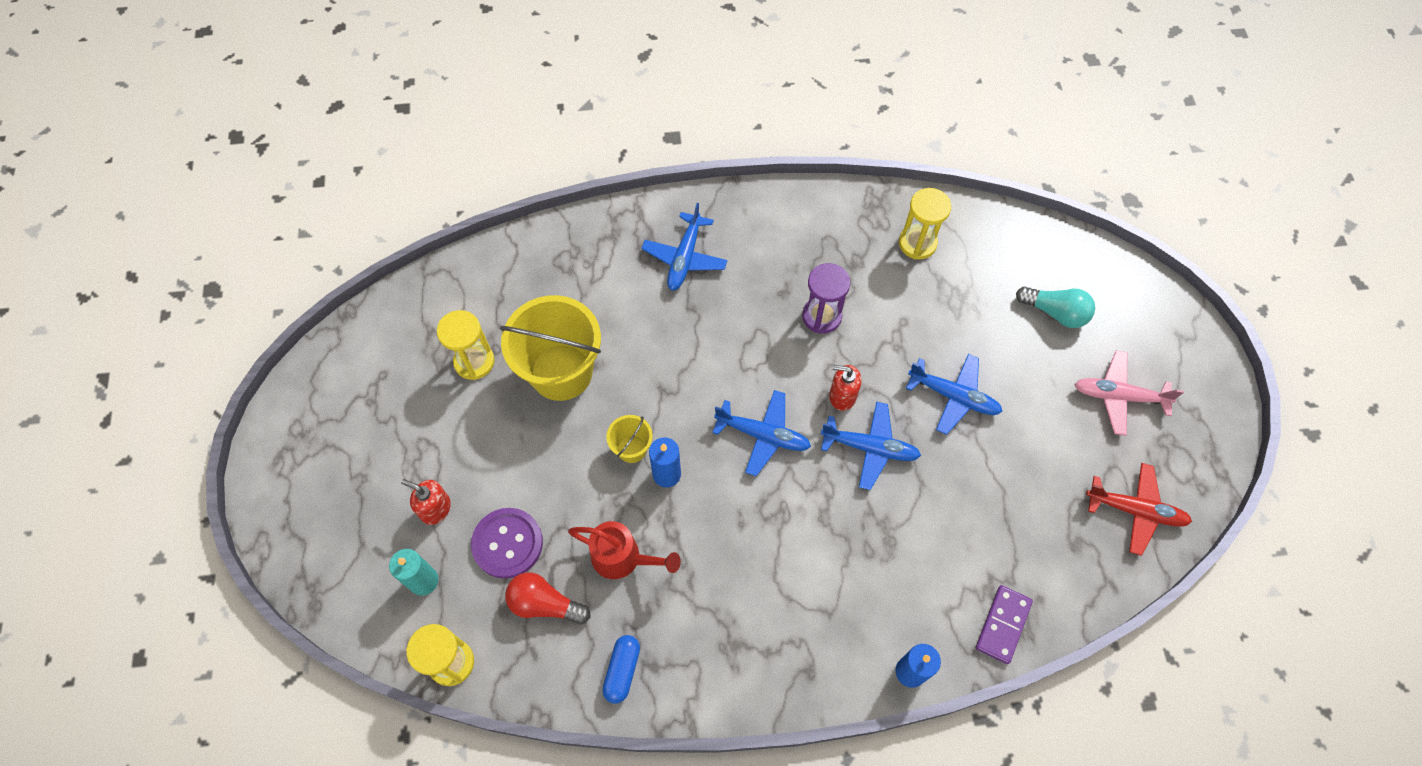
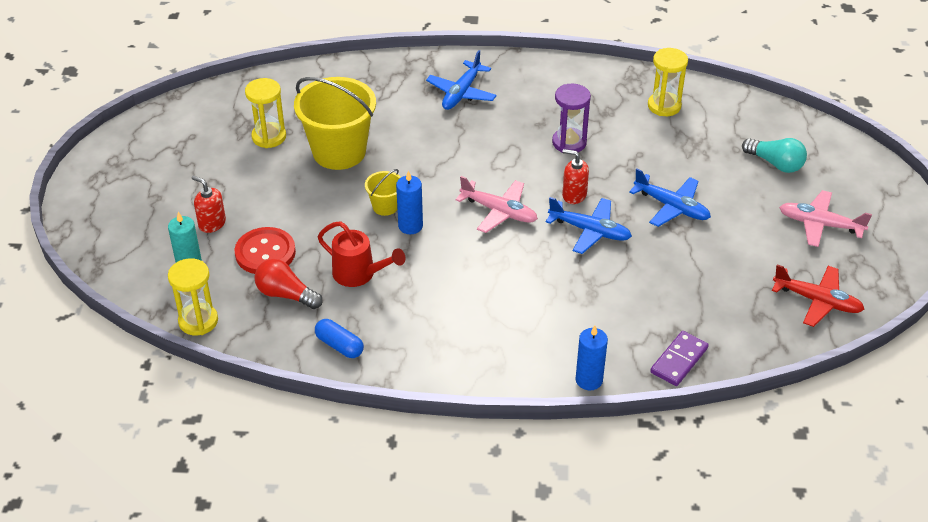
camera: 10 degrees right, 20 degrees down
(507, 543) = (265, 253): purple button -> red button
(622, 670) = (339, 345): blue capsule -> blue capsule turned 75 degrees counterclockwise
(763, 435) = (499, 211): blue plane -> pink plane

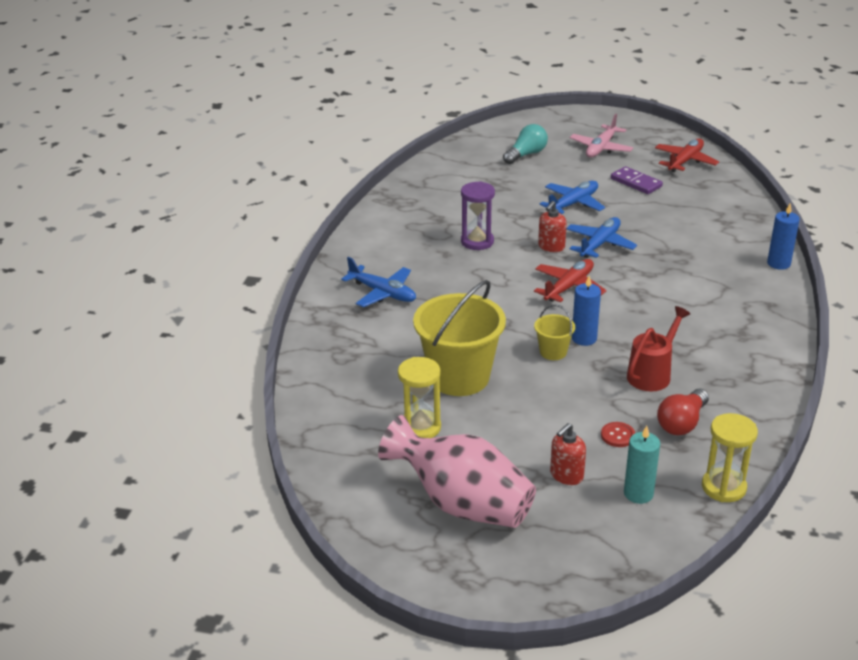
camera: 80 degrees left, 10 degrees down
(177, 168) = (462, 504): none -> pink vase
(265, 253) = (618, 435): red button -> red button, size x0.51
(339, 345) = (751, 391): blue capsule -> none
(499, 211) = (569, 287): pink plane -> red plane
(664, 106) = (437, 191): yellow hourglass -> none
(679, 360) = (752, 223): purple domino -> purple domino (636, 183)

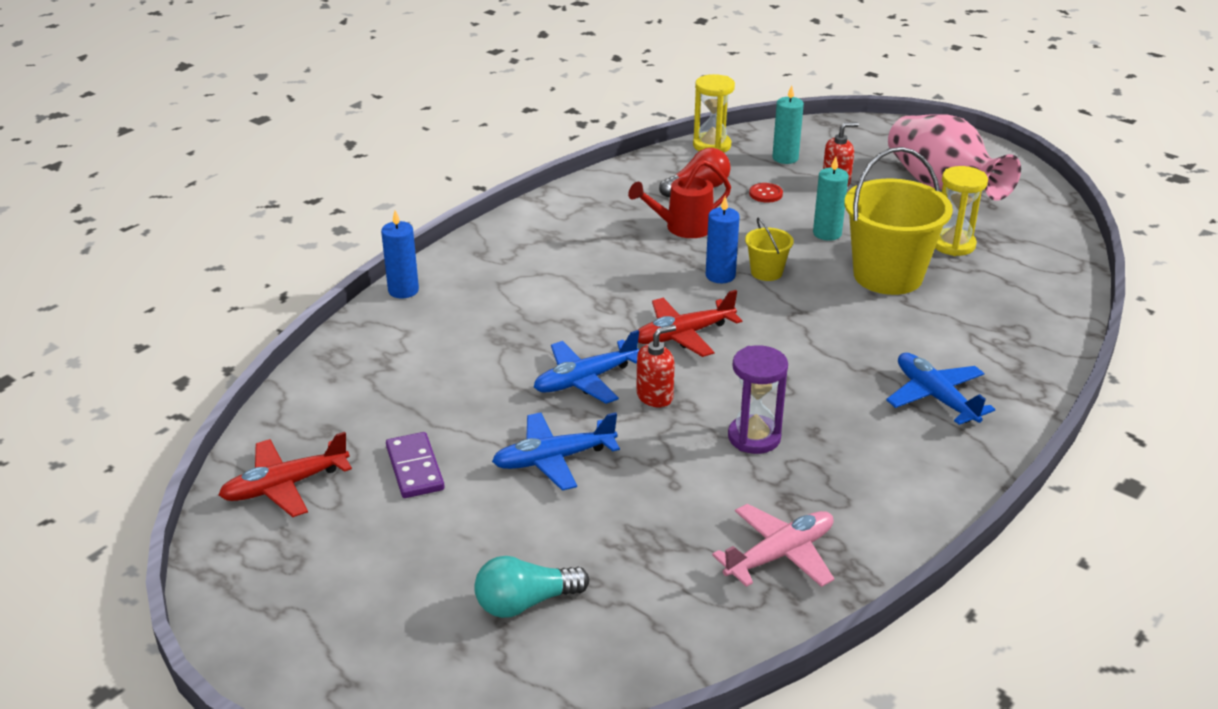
camera: 155 degrees left, 0 degrees up
(533, 406) = (827, 233): none -> turquoise candle
(601, 148) = (379, 569): pink plane -> pink plane (780, 555)

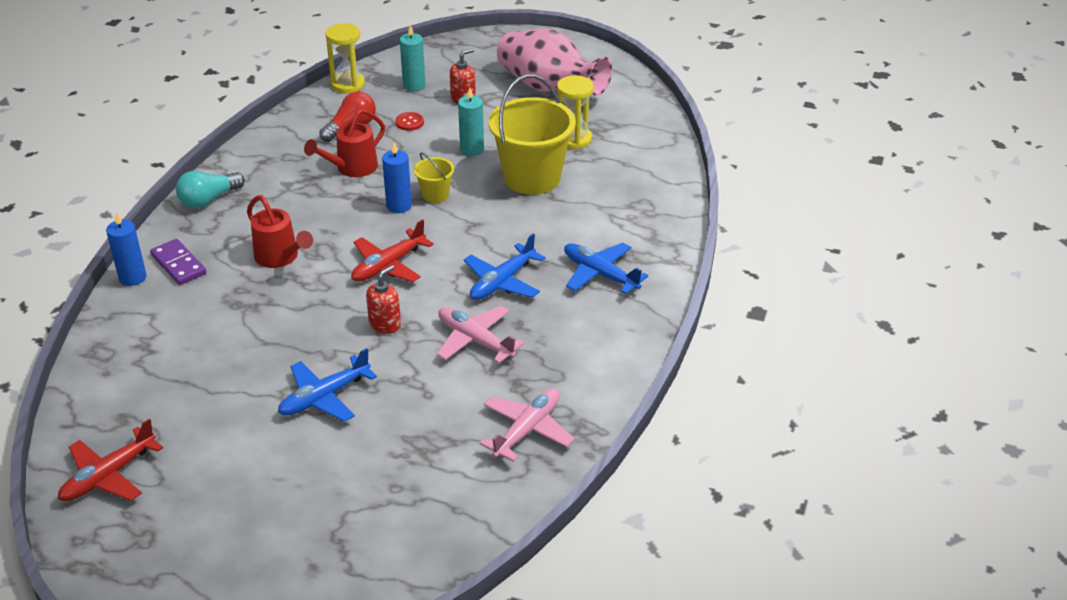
camera: 20 degrees left, 5 degrees up
(415, 468) = (213, 433): purple domino -> purple domino (179, 264)
(525, 603) = (349, 519): turquoise light bulb -> turquoise light bulb (208, 199)
(567, 302) = (280, 257): none -> red watering can
(585, 380) = (323, 323): blue plane -> blue plane (502, 282)
(754, 437) = (475, 340): purple hourglass -> pink plane

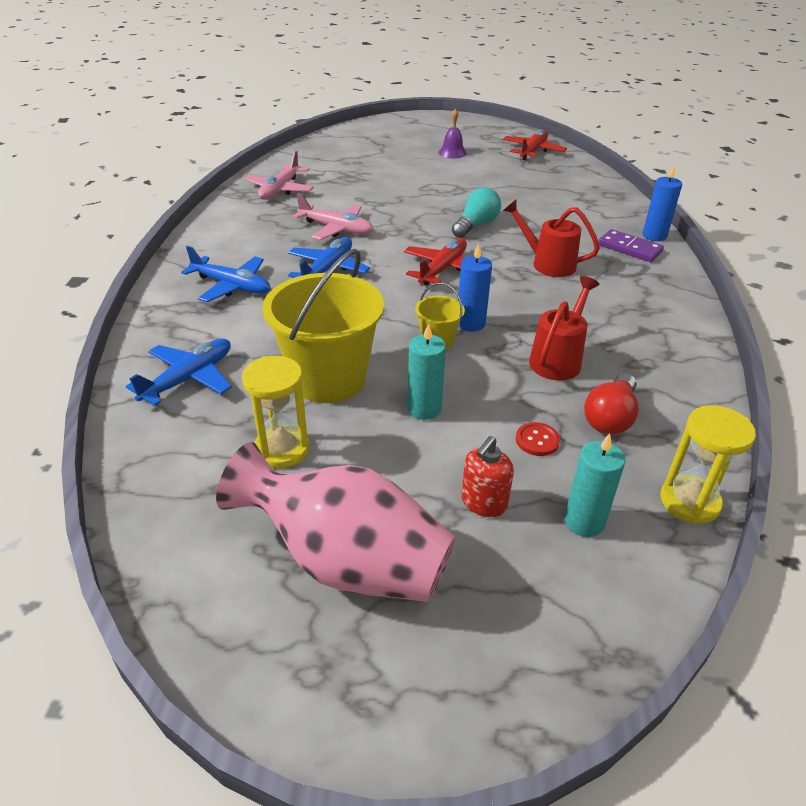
camera: 165 degrees right, 0 degrees up
(208, 199) = (674, 303): turquoise light bulb -> turquoise light bulb (476, 225)
(236, 491) = (452, 152): none -> purple bell
(324, 397) = (432, 190): blue plane -> blue plane (189, 378)
(385, 324) = (416, 230): red soap dispenser -> none

